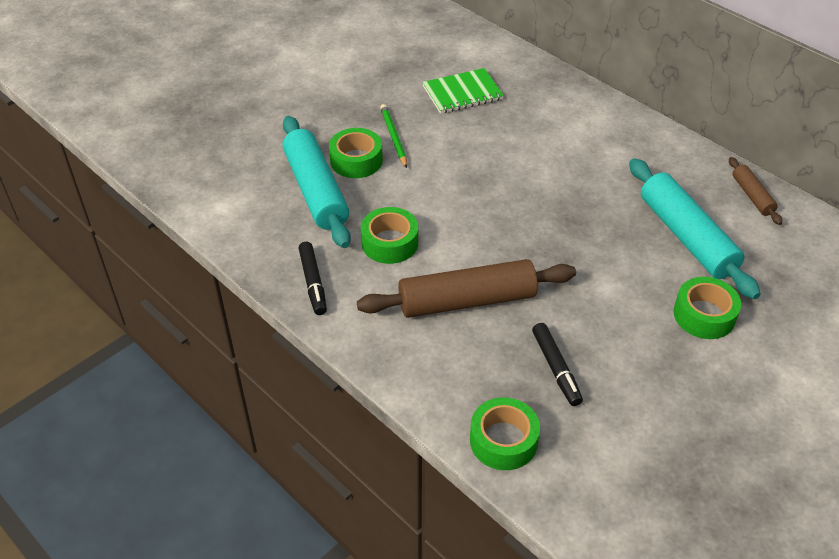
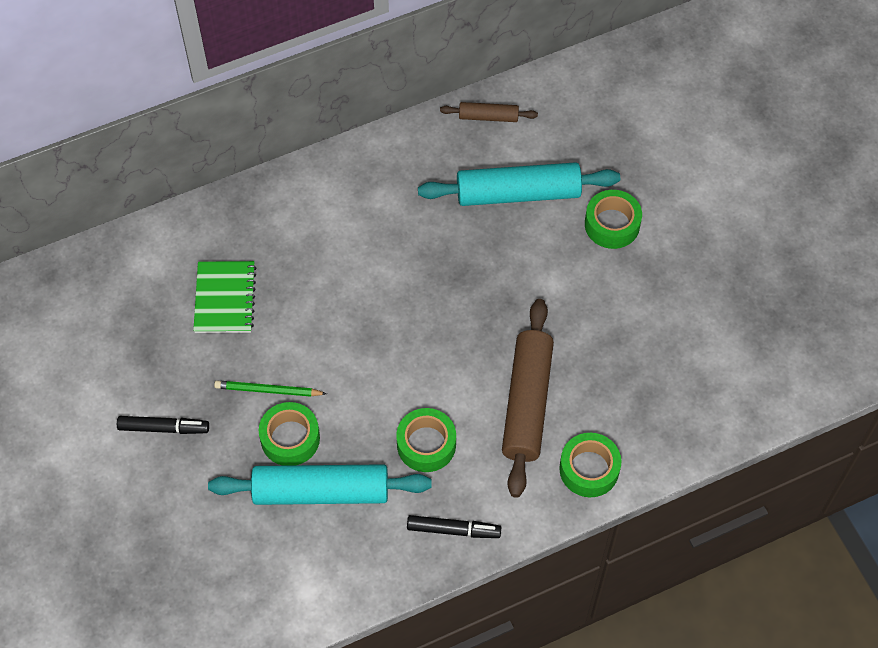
camera: 70 degrees left, 15 degrees up
(503, 440) = (688, 430): green tape -> green tape (589, 469)
(556, 368) = (629, 361): black marker -> black marker (163, 428)

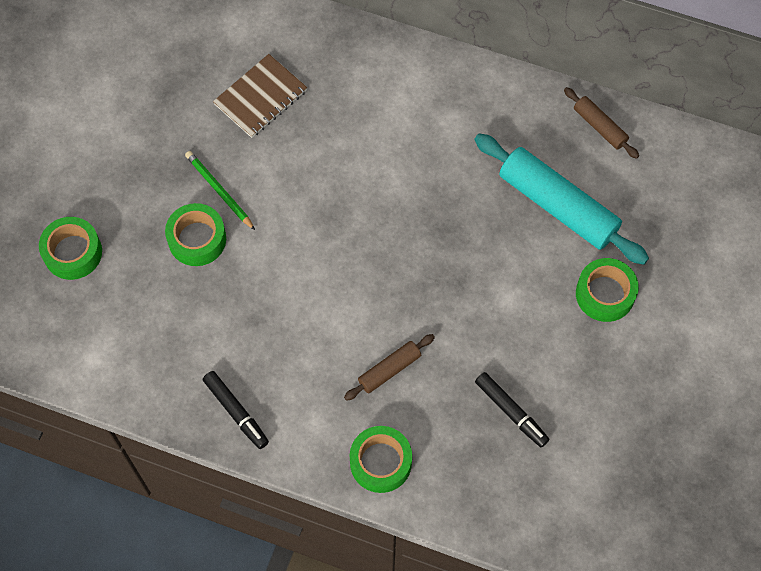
camera: 45 degrees right, 5 degrees up
(163, 428) = (123, 153): black marker -> black marker (511, 412)
(225, 298) = (261, 97): green notebook -> brown notebook
(321, 492) = (177, 297): turquoise rolling pin -> none
(426, 444) = (284, 332): green tape -> green tape (73, 252)
(526, 403) = (389, 370): brown rolling pin -> brown rolling pin, size x0.50

